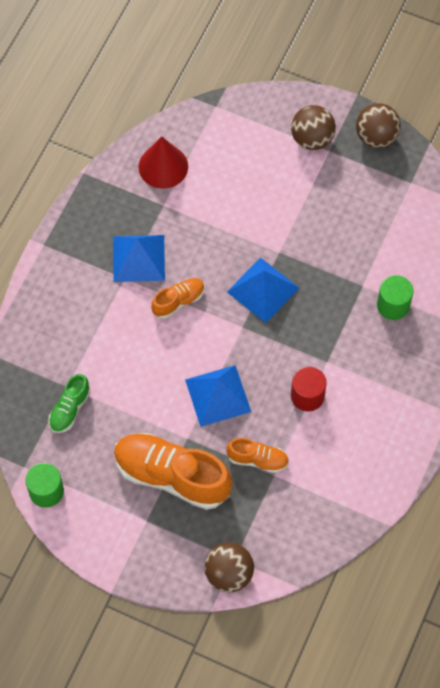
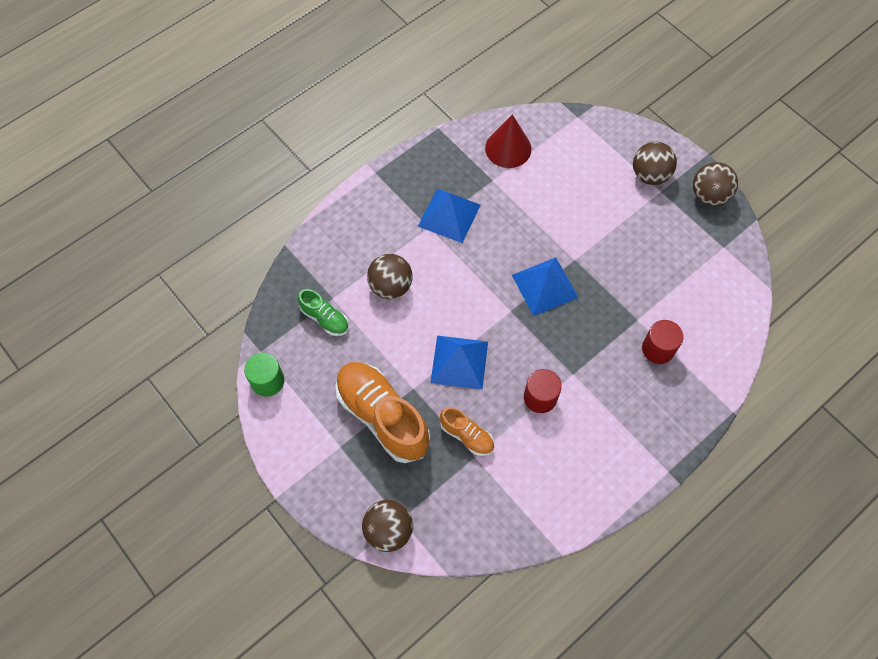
camera: 25 degrees right, 0 degrees up
(70, 409) = (325, 318): green shoe -> green shoe turned 105 degrees counterclockwise
(117, 351) = (390, 286): none -> brown ball
(178, 301) = (465, 265): orange shoe -> none
(393, 305) = (658, 349): green cylinder -> red cylinder

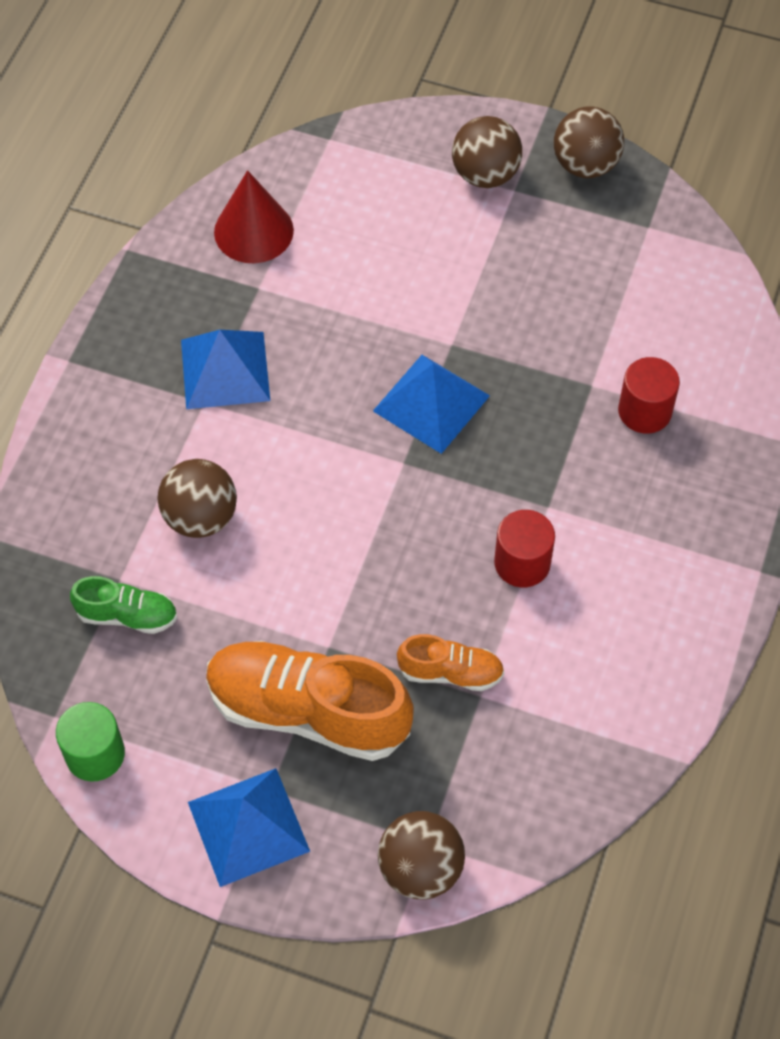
camera: 30 degrees left, 5 degrees down
(459, 362) = (373, 573): blue pyramid -> blue pyramid (248, 826)

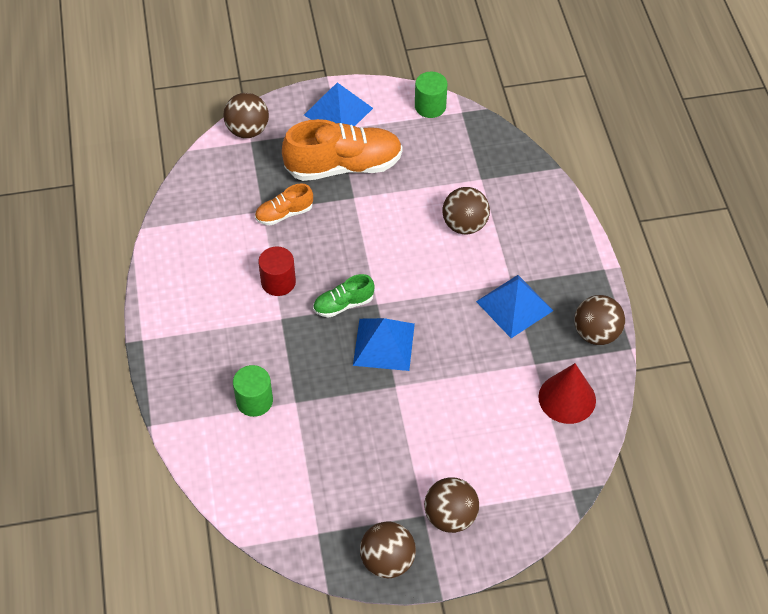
camera: 150 degrees right, 5 degrees down
(127, 615) = (463, 165): green shoe -> green shoe (343, 304)
(153, 286) = (596, 333): none -> brown ball
(644, 411) = (254, 401): red cylinder -> green cylinder

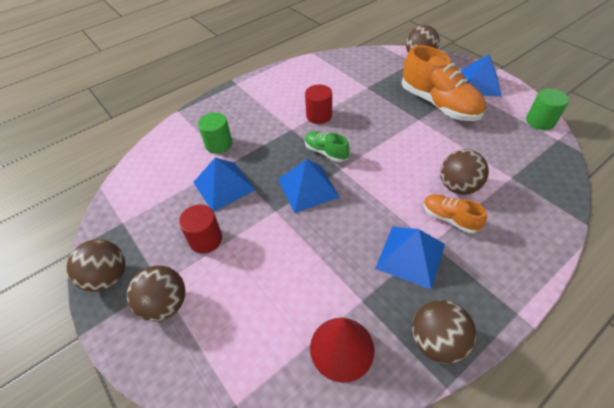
camera: 65 degrees right, 5 degrees down
(284, 214) = (373, 96): orange shoe -> orange shoe (449, 218)
(328, 418) = (224, 186): none -> blue pyramid
(393, 460) = (205, 239): none -> red cylinder

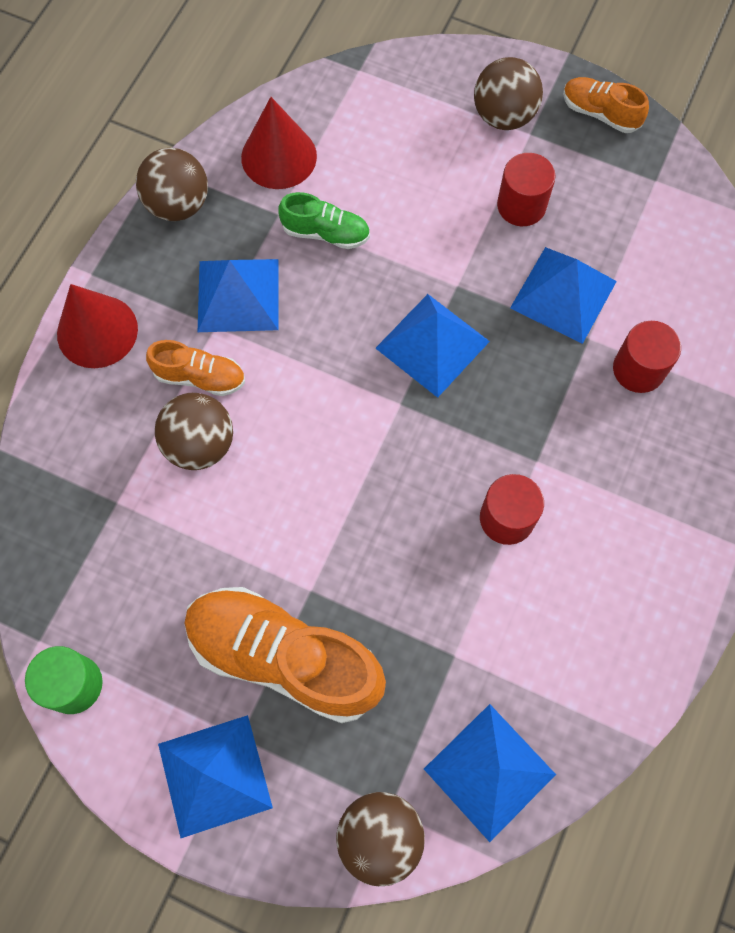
camera: 150 degrees right, 20 degrees up
(108, 277) = (600, 113): brown ball -> orange shoe
(219, 144) = (638, 369): green cylinder -> red cylinder
(326, 152) = (443, 429): green shoe -> green shoe (325, 233)
(372, 60) = (489, 771): none -> blue pyramid
(516, 270) = (97, 331): none -> red cone

